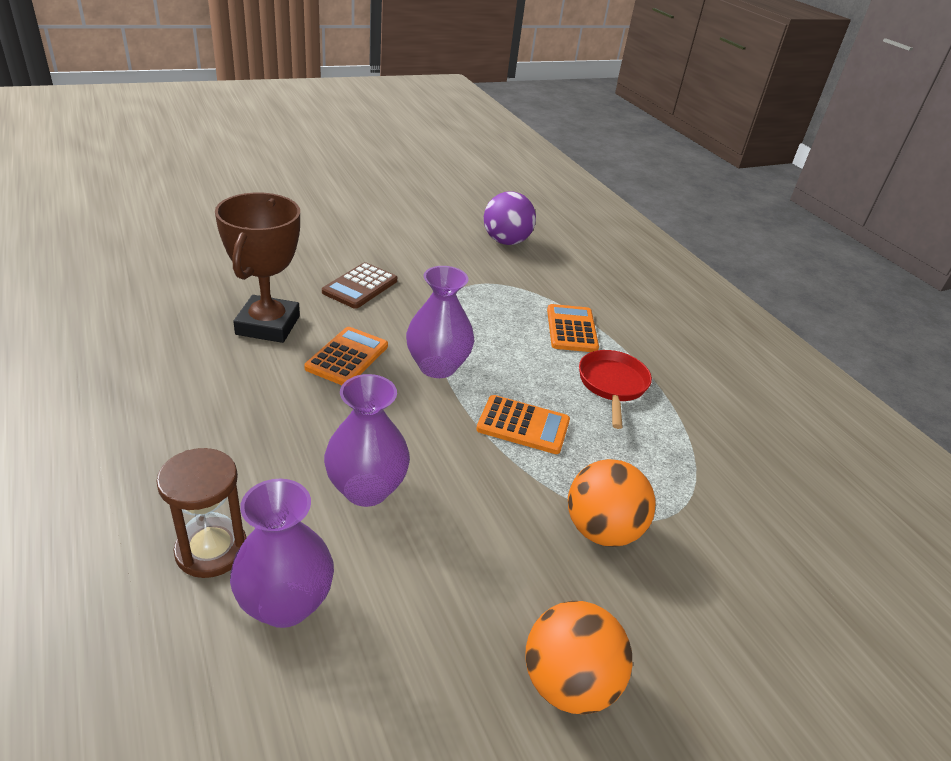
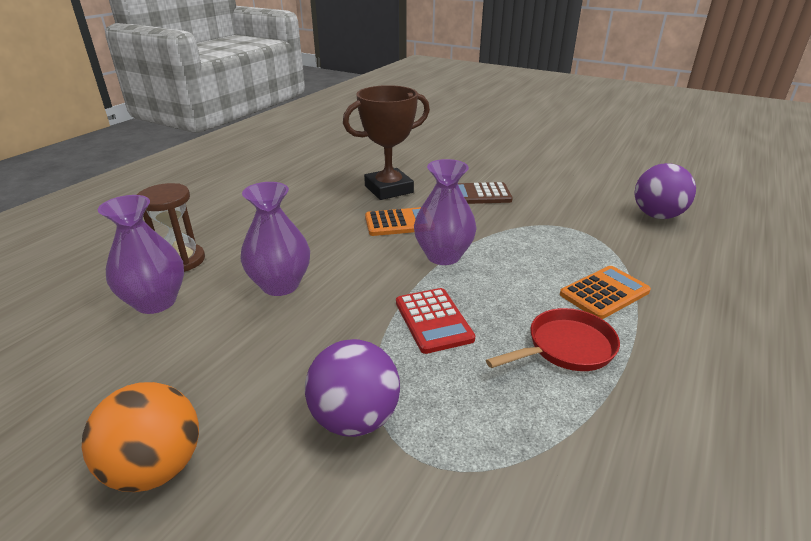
camera: 60 degrees right, 5 degrees down
(523, 425) = (433, 320): orange calculator -> red calculator
(602, 530) = (355, 419): orange ball -> purple ball

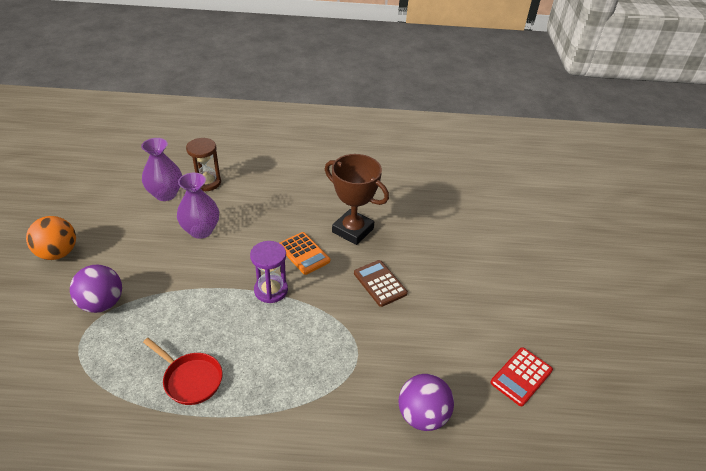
camera: 60 degrees right, 10 degrees up
(433, 320) = (193, 308): red calculator -> red calculator (521, 376)
(443, 256) = (271, 290): purple vase -> purple hourglass
(604, 293) = (265, 391): orange calculator -> none

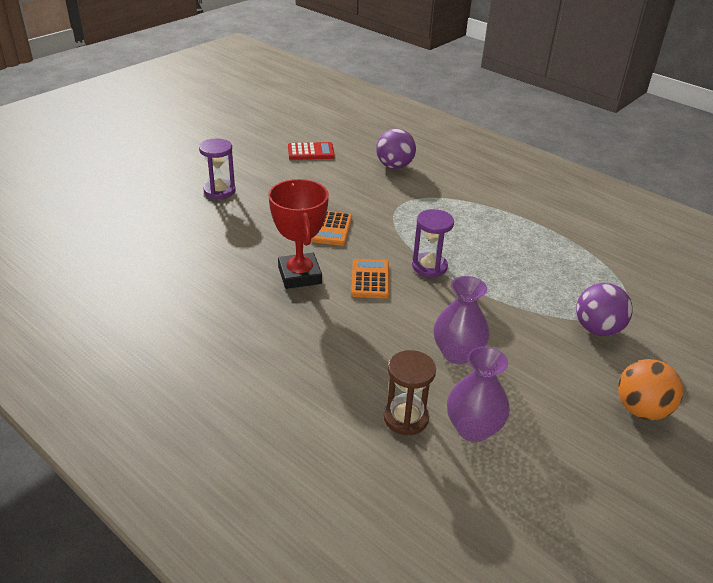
camera: 140 degrees left, 5 degrees down
(190, 379) = (537, 244): red pan -> none
(353, 230) = (299, 275): brown trophy -> red trophy
(380, 283) = (332, 229): brown calculator -> orange calculator
(507, 269) = (219, 191): none -> purple hourglass

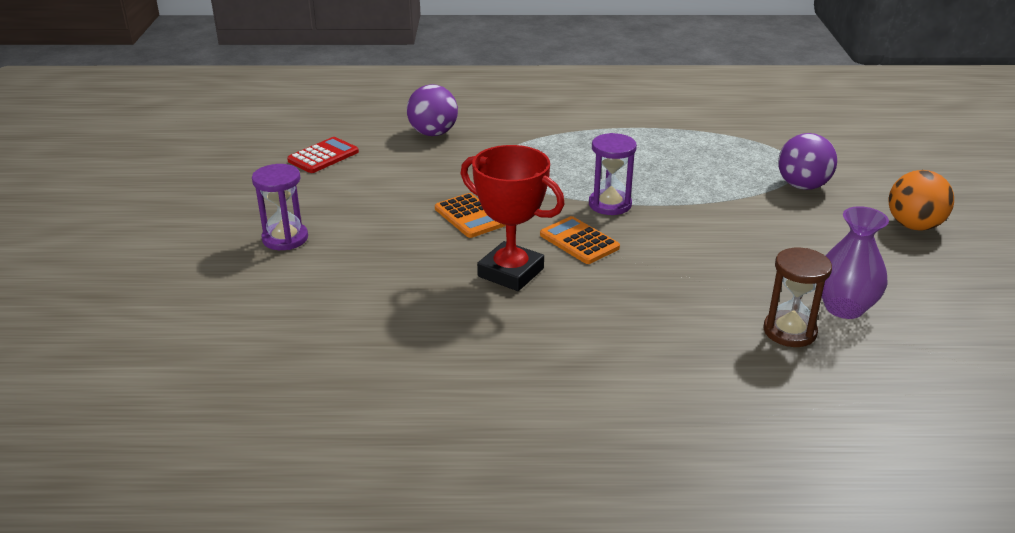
camera: 40 degrees left, 5 degrees down
(457, 353) = (743, 260): purple vase -> none

